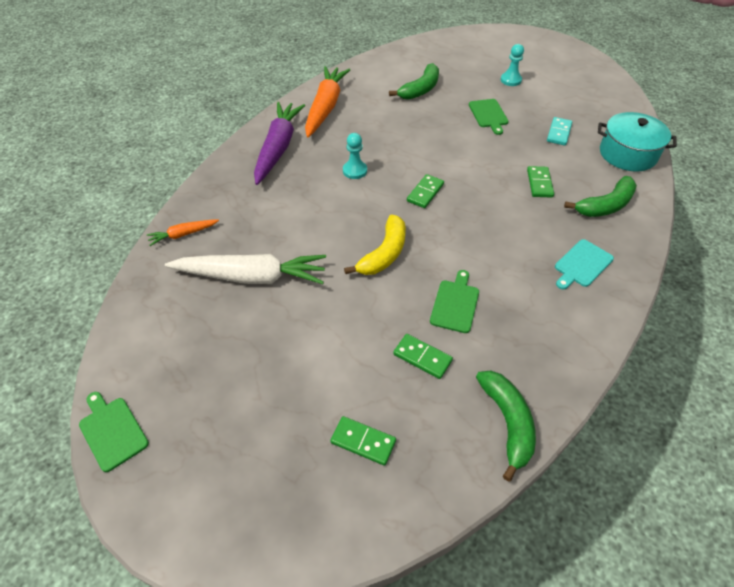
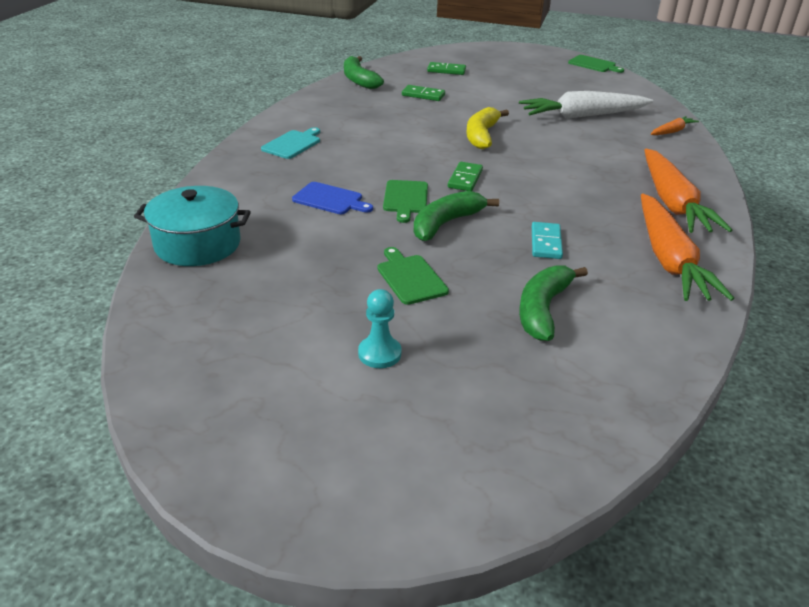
camera: 165 degrees right, 15 degrees down
(278, 148) = (672, 203): purple carrot -> orange carrot
(355, 171) = (559, 190): turquoise pawn -> none
(455, 304) = (406, 116): green cutting board -> green cutting board (405, 199)
(539, 183) = (330, 199): green domino -> blue cutting board
(559, 133) = (296, 262): turquoise domino -> turquoise domino (546, 243)
(605, 205) = (253, 187): green banana -> green banana (445, 223)

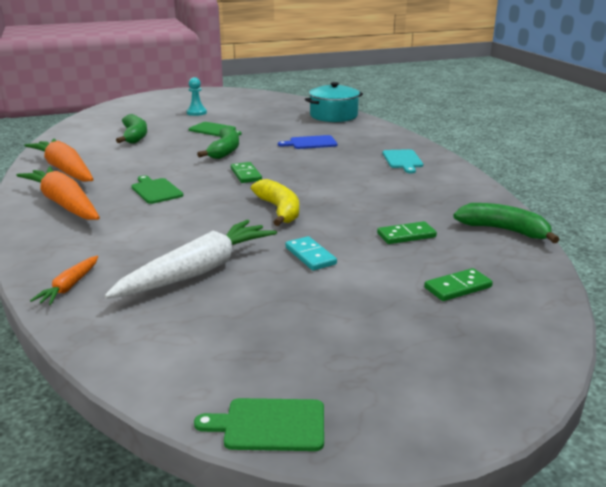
camera: 145 degrees right, 10 degrees down
(405, 199) = (268, 154): green cutting board -> green cutting board (156, 190)
(546, 243) = (153, 158): turquoise domino -> turquoise domino (310, 256)

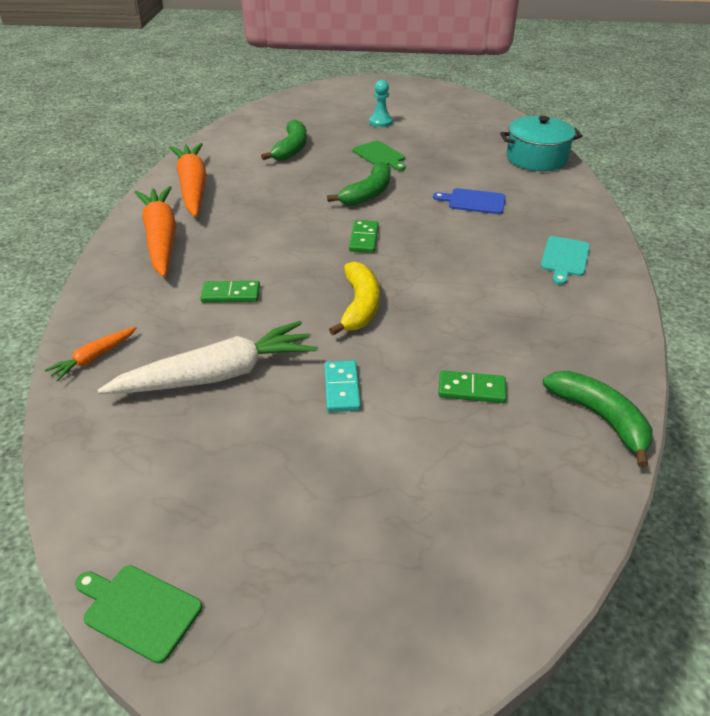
camera: 25 degrees right, 15 degrees up
(156, 190) = (256, 240): green cutting board -> none
(458, 287) = (467, 494): green domino -> green domino (231, 294)

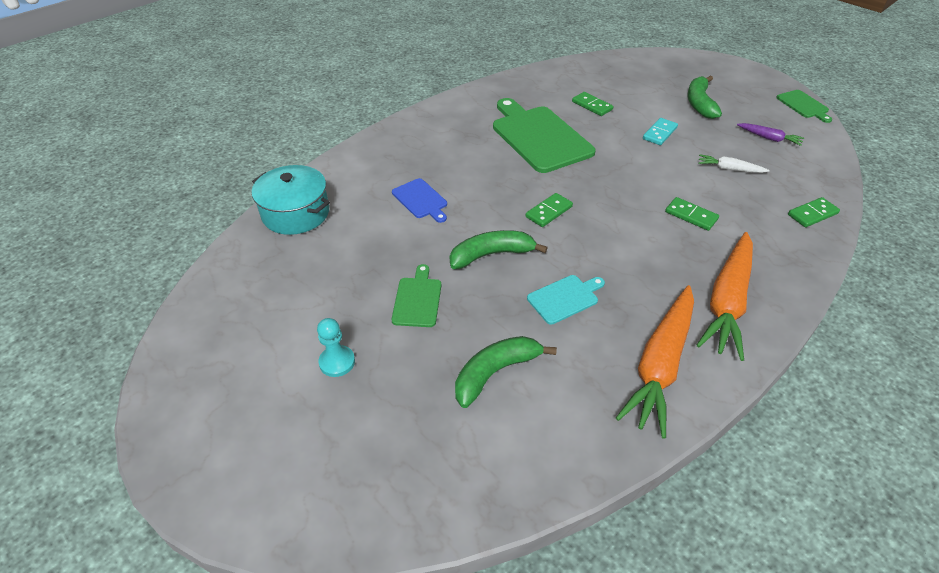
camera: 140 degrees left, 5 degrees up
(94, 358) = (812, 214): orange carrot -> green domino
(181, 467) = (769, 138): none -> purple carrot
(217, 375) = (729, 169): white carrot -> white carrot, size x0.48
(360, 306) = (606, 167): yellow banana -> none
(469, 306) = (539, 136): none -> green cutting board
(564, 258) = (438, 133): turquoise cutting board -> turquoise cutting board (565, 298)
(600, 418) = (548, 75): green banana -> green banana (699, 103)

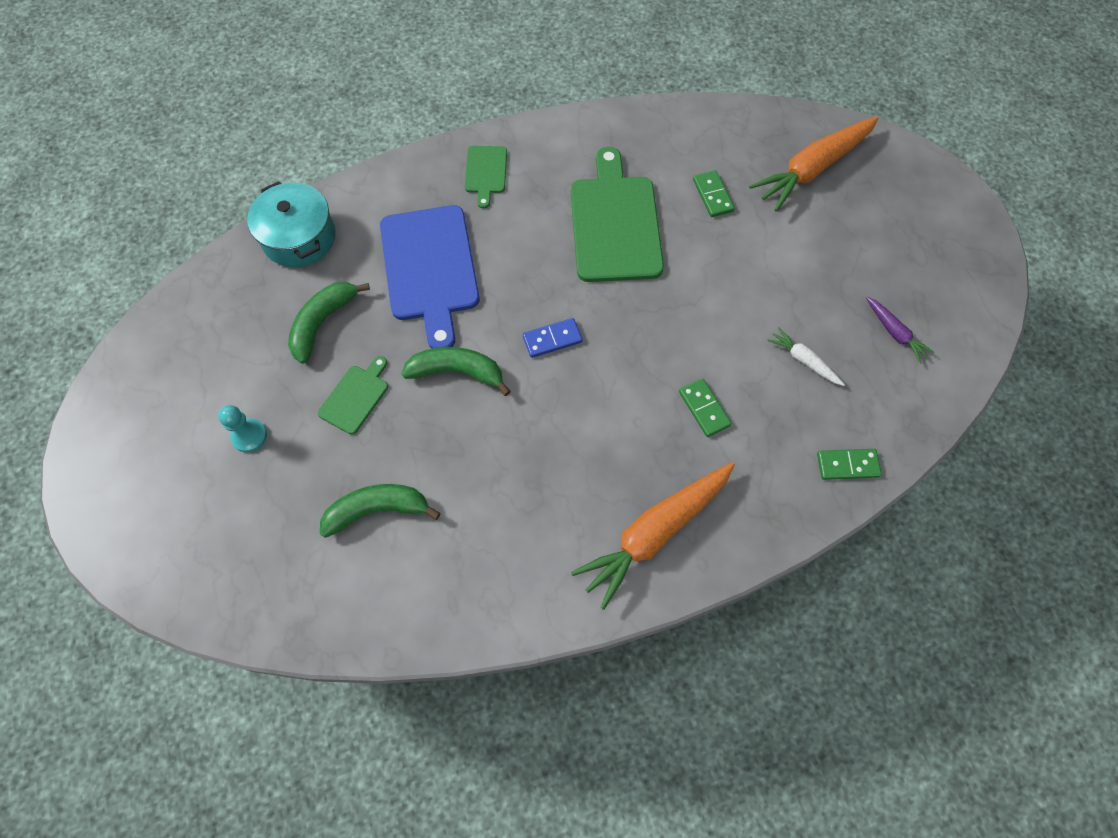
camera: 25 degrees right, 20 degrees up
(421, 200) = (430, 269): blue cutting board -> blue cutting board, size x2.05
(549, 212) = (552, 339): green domino -> blue domino
(565, 298) = (495, 456): turquoise cutting board -> none
(659, 133) = (762, 272): turquoise domino -> none
(660, 365) = (532, 572): orange carrot -> orange carrot (812, 169)
(699, 103) = (852, 241): green banana -> green banana (322, 323)
(803, 105) = (990, 296): green cutting board -> green cutting board (486, 172)

